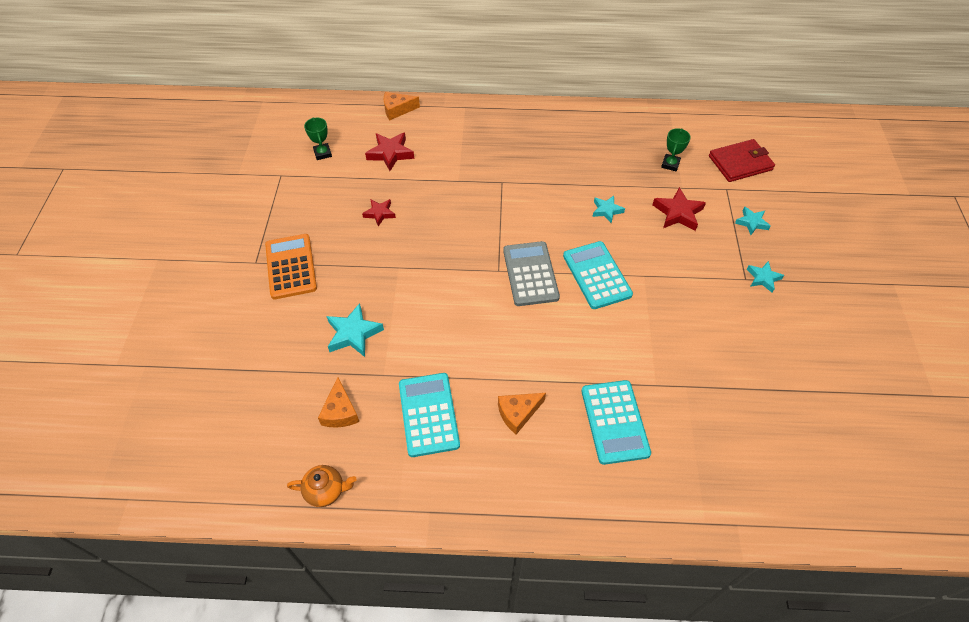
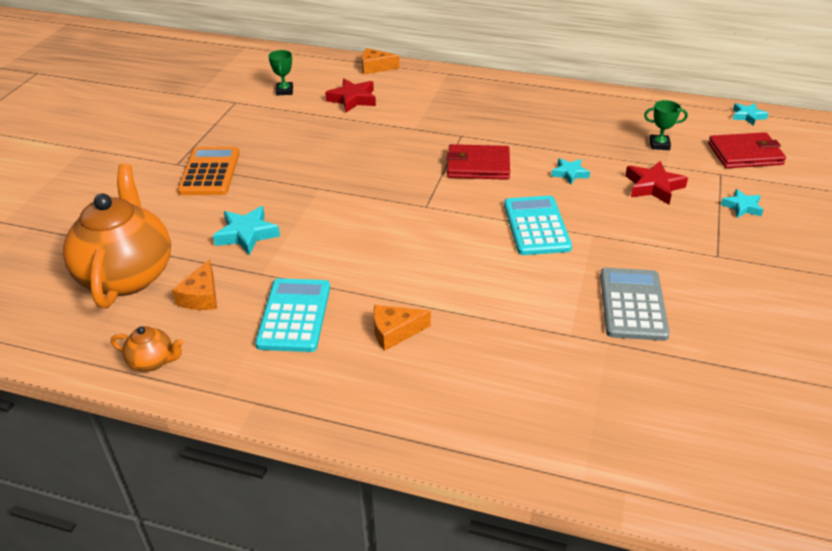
camera: 15 degrees right, 15 degrees down
(264, 402) = (127, 275): none -> orange teapot
(379, 213) = (320, 143): red star -> none
(527, 215) = (478, 165): none -> red wallet
(530, 274) = (460, 214): grey calculator -> grey calculator (633, 304)
(614, 422) = (506, 360): turquoise calculator -> none
(670, 164) = (659, 145): green trophy -> green trophy turned 60 degrees clockwise
(763, 278) = (740, 258): turquoise star -> turquoise star (747, 116)

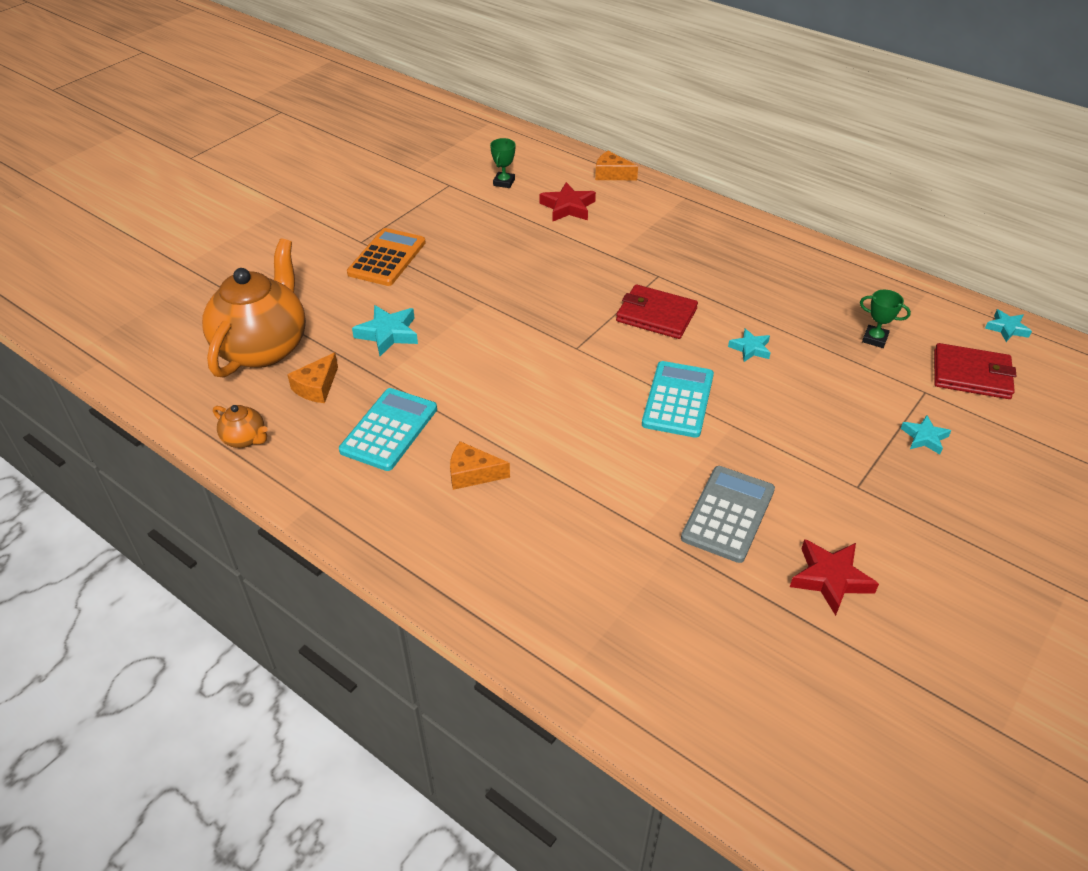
camera: 20 degrees right, 5 degrees up
(653, 187) = (836, 387): red star -> red star (830, 579)

